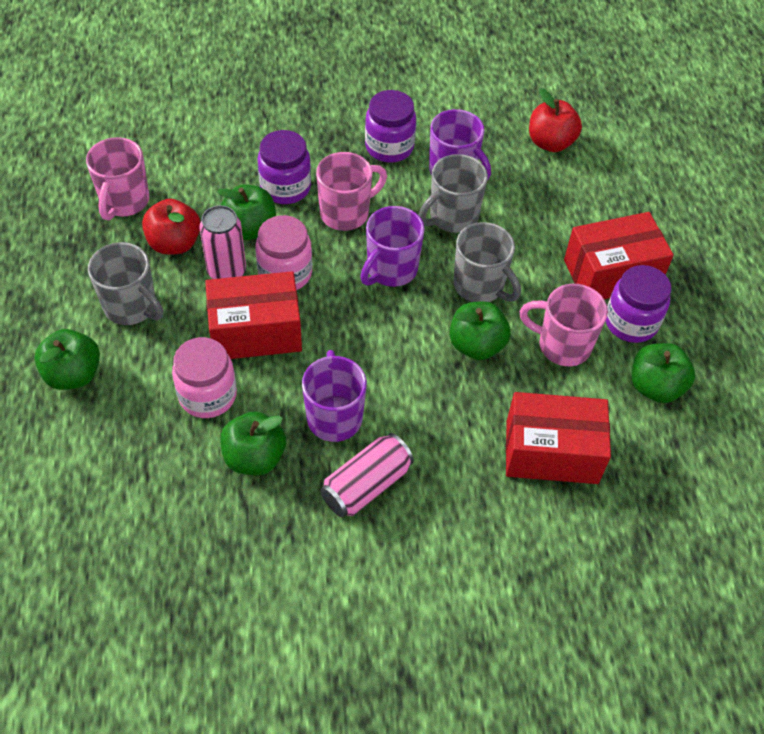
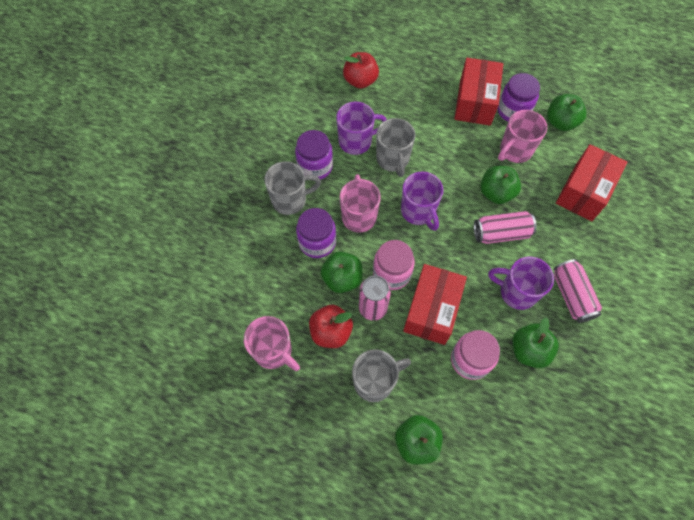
camera: 60 degrees left, 10 degrees up
(415, 371) = (501, 233): none -> pink can
(480, 286) = (453, 170): grey mug -> grey mug (290, 200)

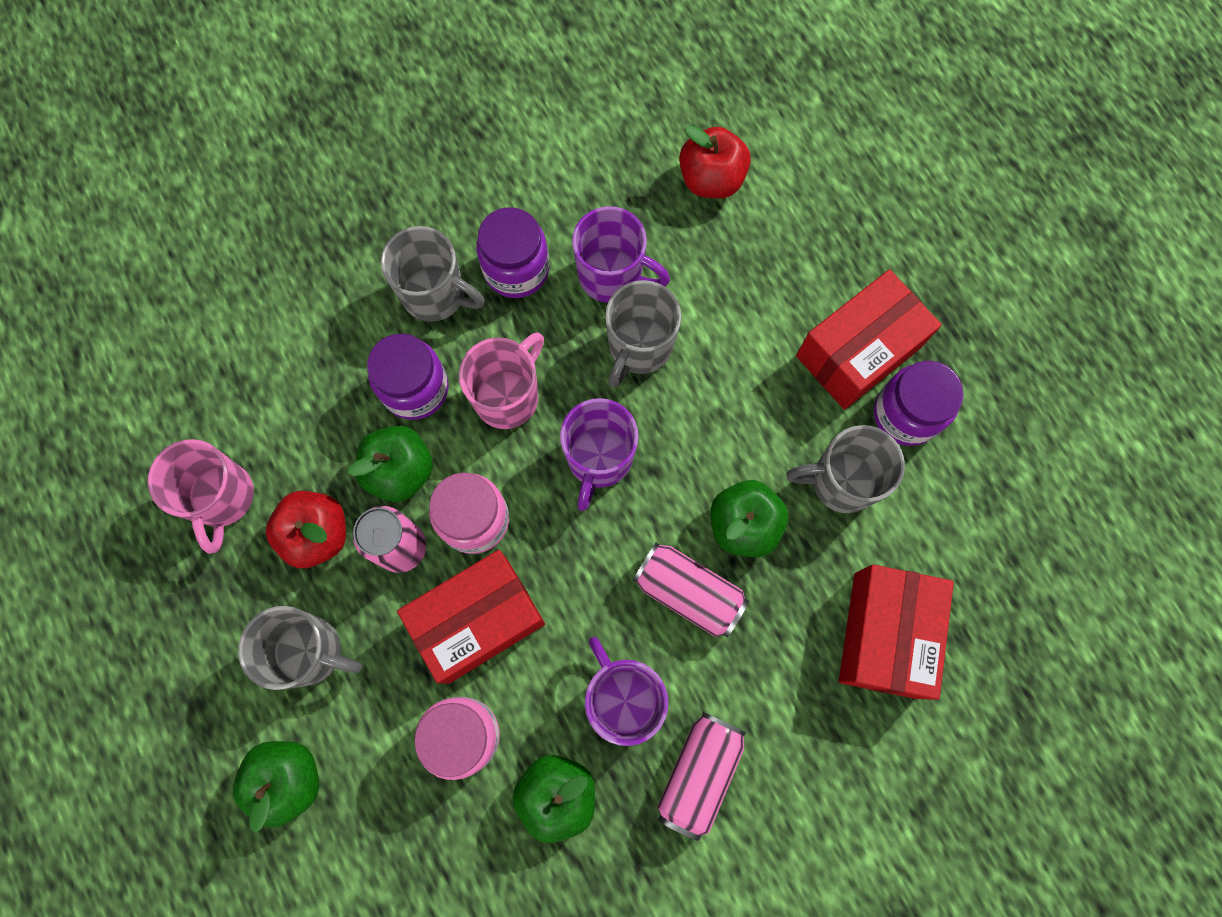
camera: 40 degrees right, 10 degrees up
(514, 151) = (841, 481): pink mug -> grey mug
(560, 122) = (965, 493): green apple -> none
(584, 191) = (884, 634): red box -> red box turned 60 degrees counterclockwise

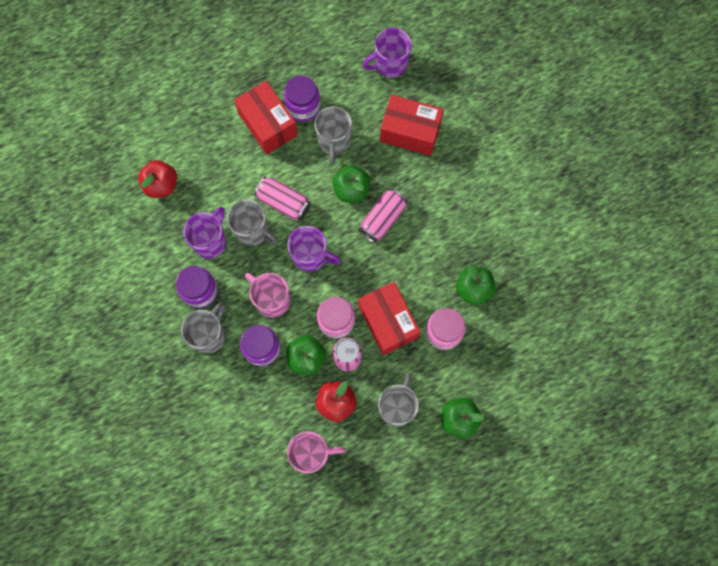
camera: 85 degrees left, 0 degrees up
(623, 698) = (431, 254): purple mug -> purple mug (390, 64)
(699, 773) = (468, 223): pink can -> pink can (283, 203)

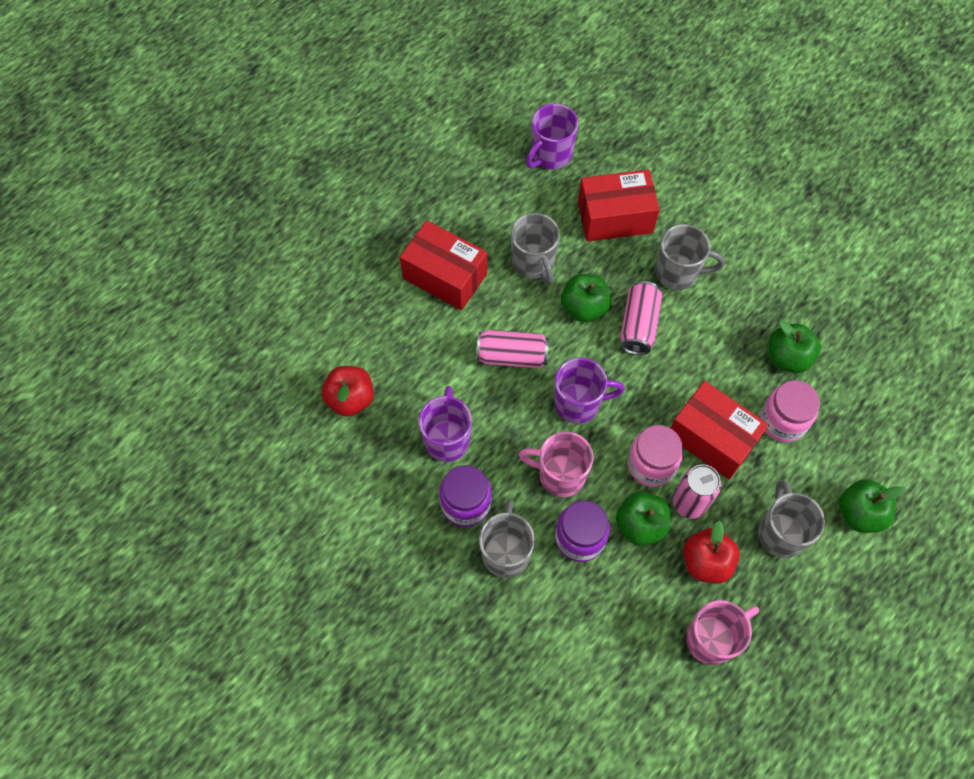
camera: 25 degrees left, 10 degrees down
(252, 231) = (492, 404): grey mug -> grey mug (678, 273)
(303, 107) = (476, 240): purple jar -> none

